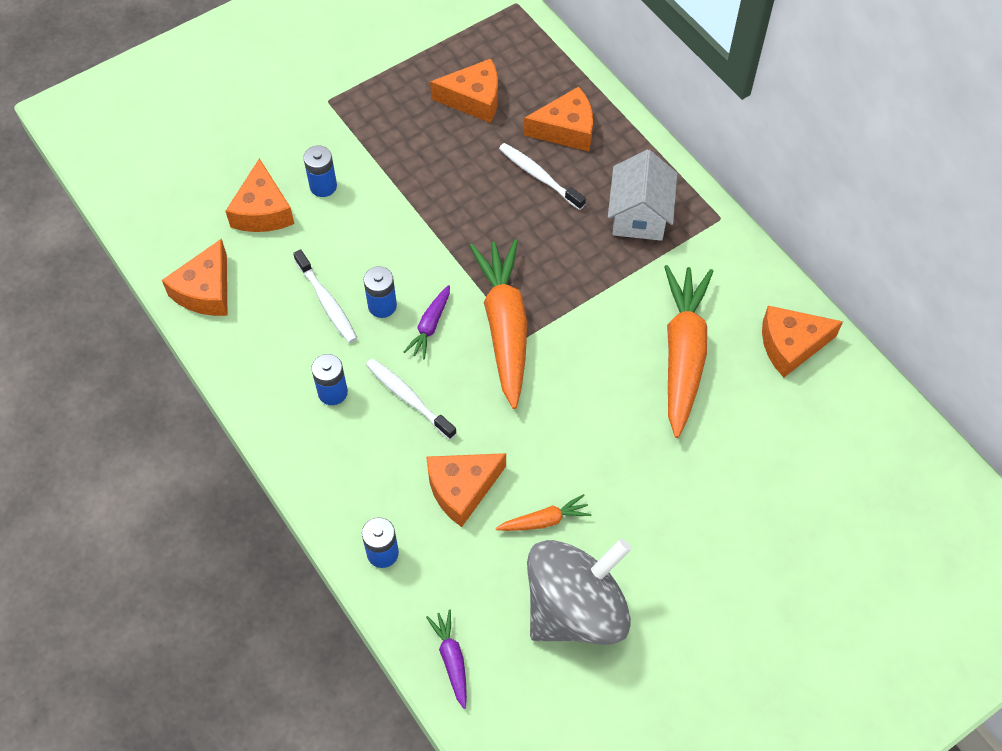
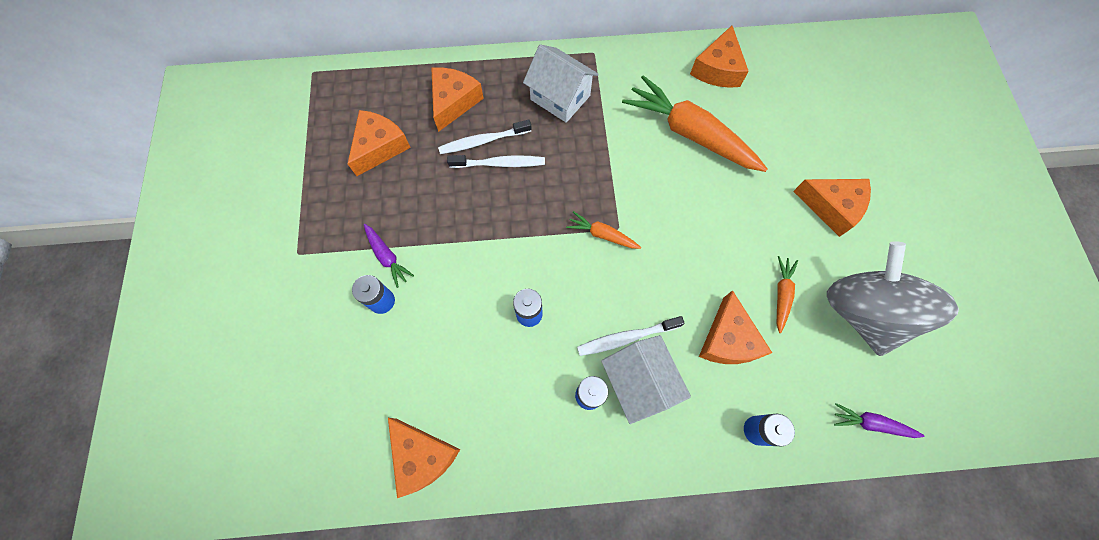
camera: 60 degrees left, 10 degrees up
(262, 211) = (372, 364): orange cheese -> orange cheese (831, 207)
(327, 302) = (499, 356): white toothbrush -> white toothbrush (499, 163)
(370, 428) = (639, 382): none -> white house
(430, 326) = (569, 287): purple carrot -> purple carrot (387, 257)
(505, 328) = (602, 235): orange carrot -> orange carrot, size x0.46

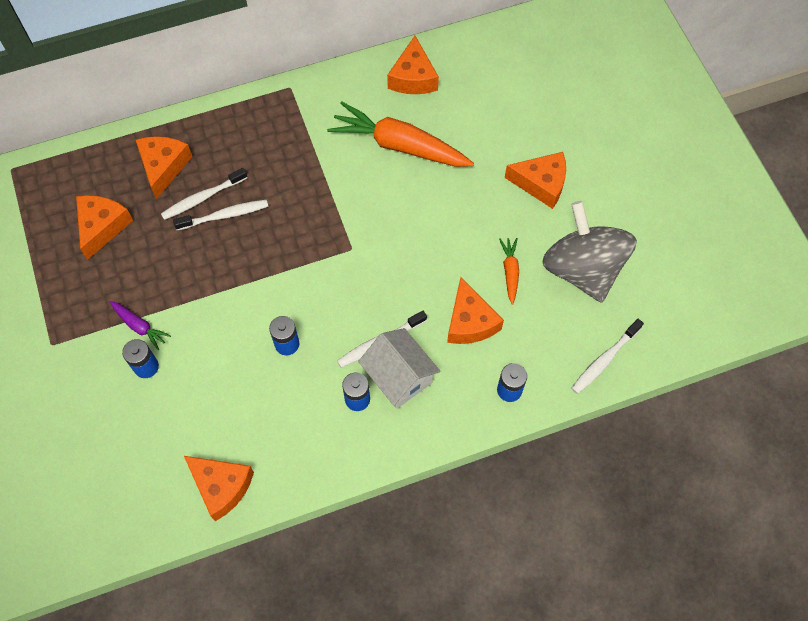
camera: 15 degrees left, 5 degrees down
(560, 97) = (267, 139): white house -> none
(602, 235) = (338, 258): orange carrot -> none
(871, 423) = (604, 360): purple carrot -> white toothbrush

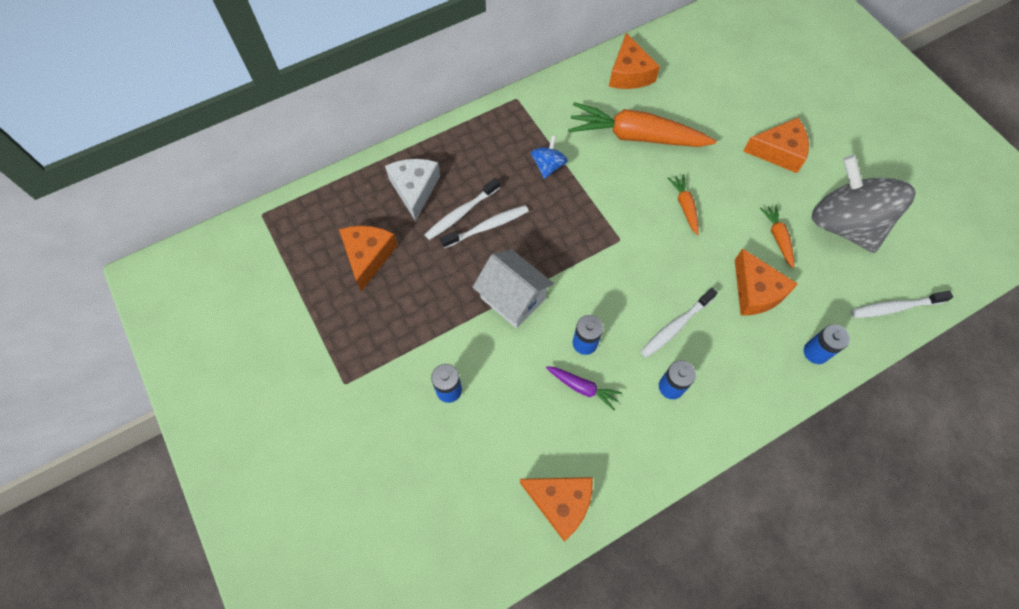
camera: 10 degrees left, 0 degrees up
(139, 326) = (431, 350): purple carrot -> purple carrot (582, 387)
(163, 167) = (414, 189): orange cheese -> white cheese
(301, 163) = (548, 166): none -> blue spinning top
(399, 377) = (705, 357): white house -> white house (513, 298)
(426, 226) = (685, 206): none -> orange carrot
(604, 360) = (895, 307): white toothbrush -> white toothbrush turned 45 degrees clockwise

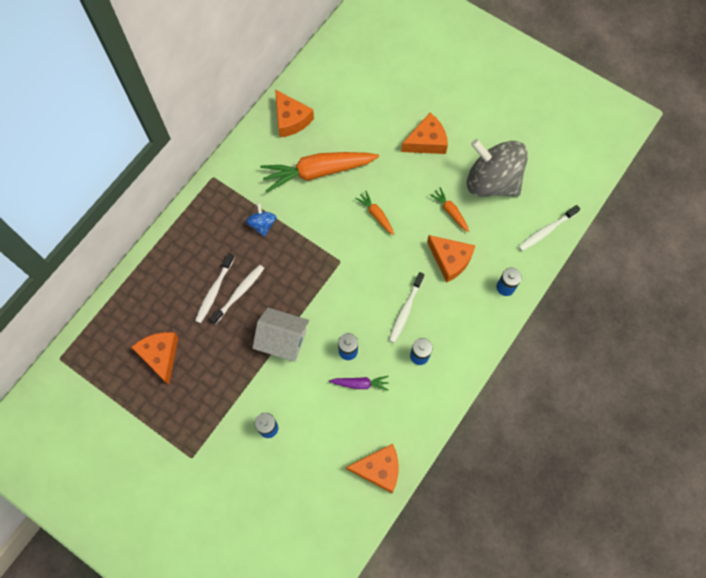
camera: 25 degrees left, 5 degrees up
(414, 189) = (169, 287): white cheese -> none

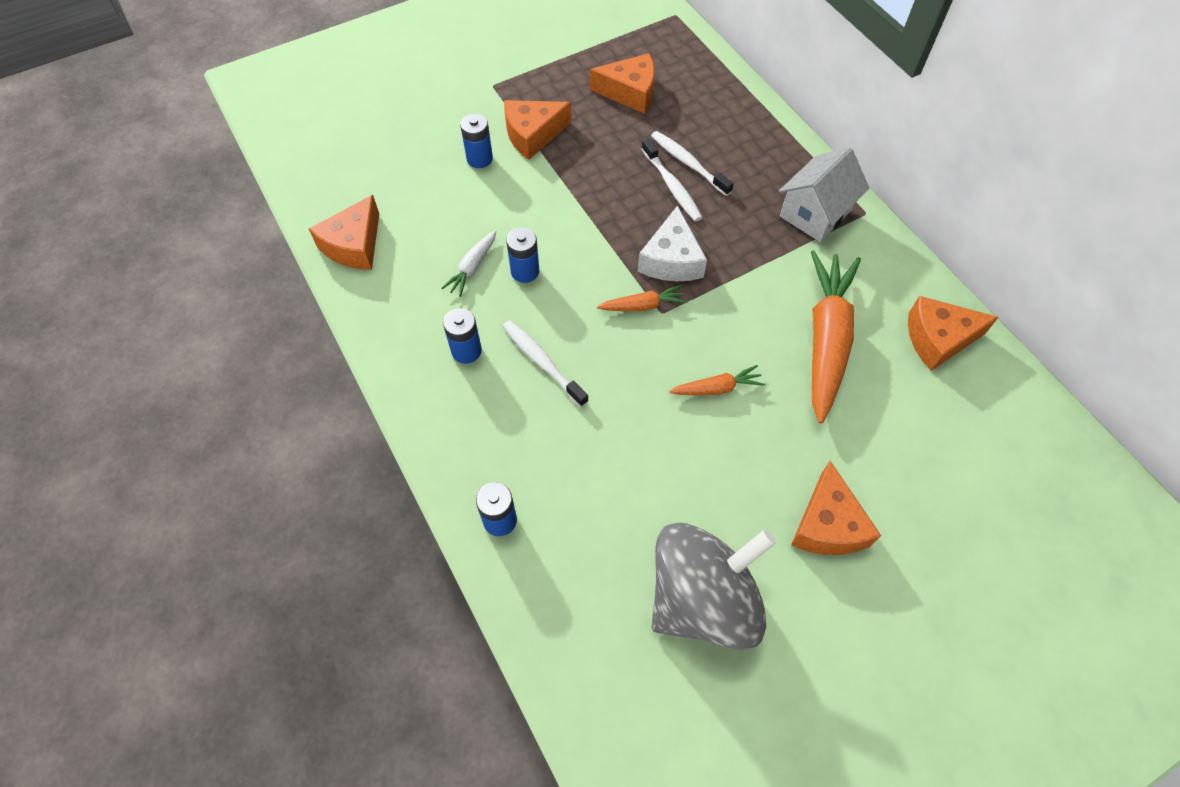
camera: 115 degrees right, 10 degrees down
(262, 224) = (764, 243): blue spinning top -> none
(283, 340) = (581, 208): white house -> white house (815, 213)
(299, 270) = (671, 260): none -> white cheese
(360, 384) = (473, 267): purple carrot -> white carrot
(450, 212) = (674, 499): orange carrot -> orange carrot (642, 306)
(450, 260) = (589, 459): orange cheese -> orange cheese (533, 135)
(546, 231) = (563, 646): white toothbrush -> none

